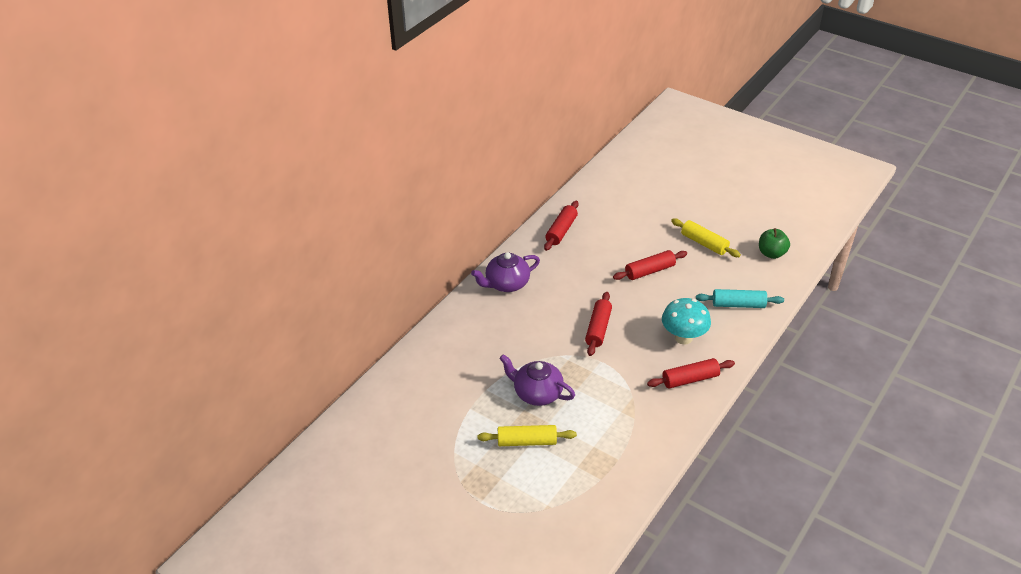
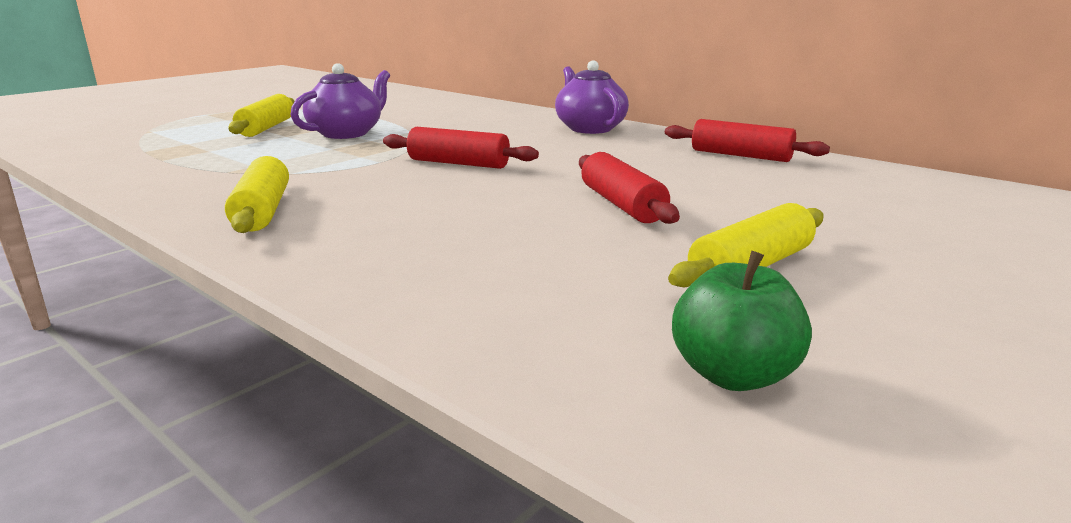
camera: 95 degrees right, 20 degrees down
(683, 338) = (387, 215): turquoise mushroom -> none
(690, 379) = (262, 211): red rolling pin -> yellow rolling pin
(738, 304) = (468, 282): turquoise rolling pin -> none

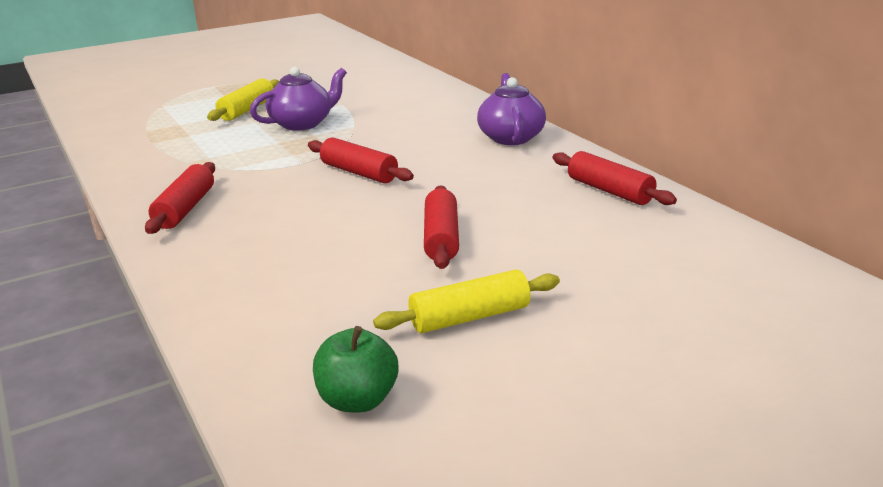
camera: 20 degrees right, 5 degrees up
(262, 211) = (185, 209): yellow rolling pin -> red rolling pin

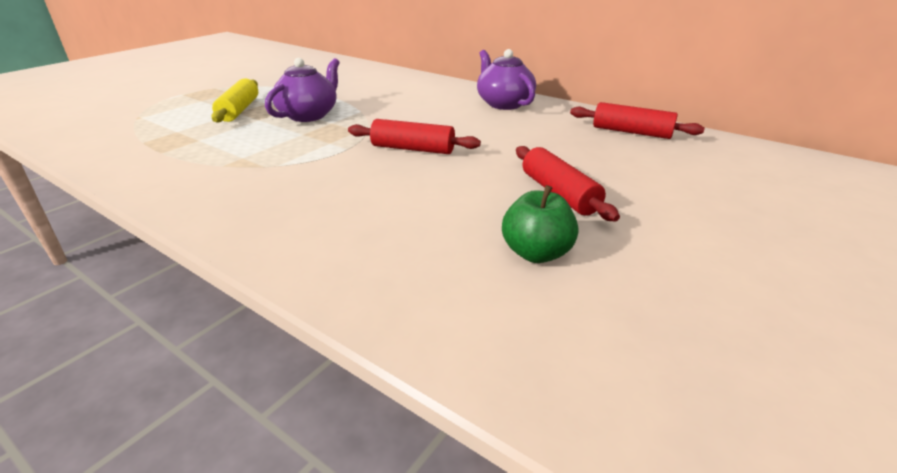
camera: 25 degrees left, 5 degrees up
(185, 209) = (269, 213): red rolling pin -> none
(357, 400) = (712, 392): green apple -> green apple (536, 253)
(469, 317) = (683, 263): yellow rolling pin -> none

